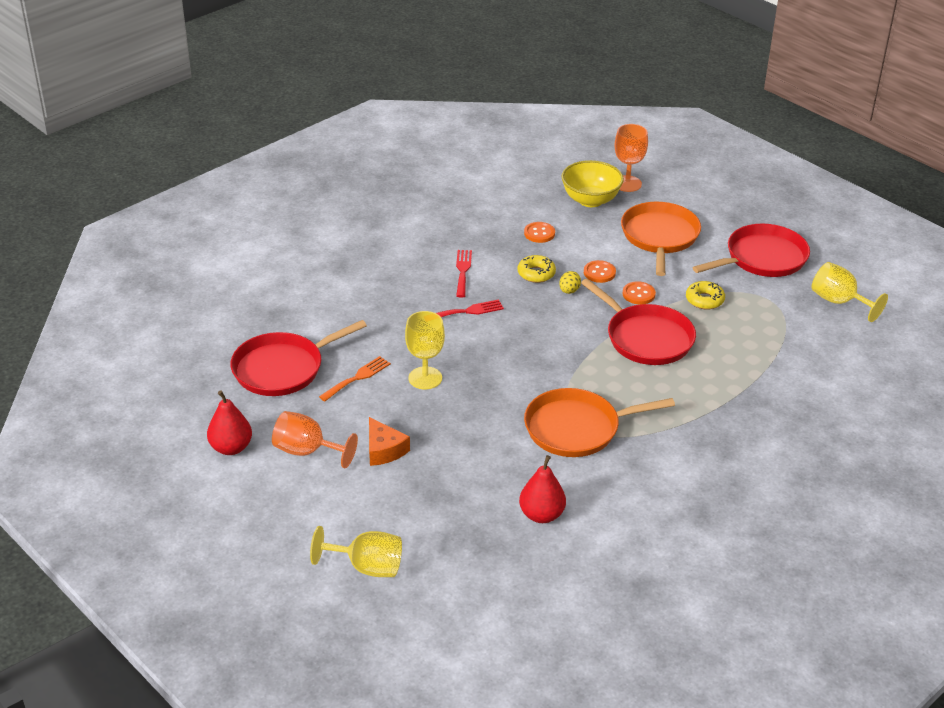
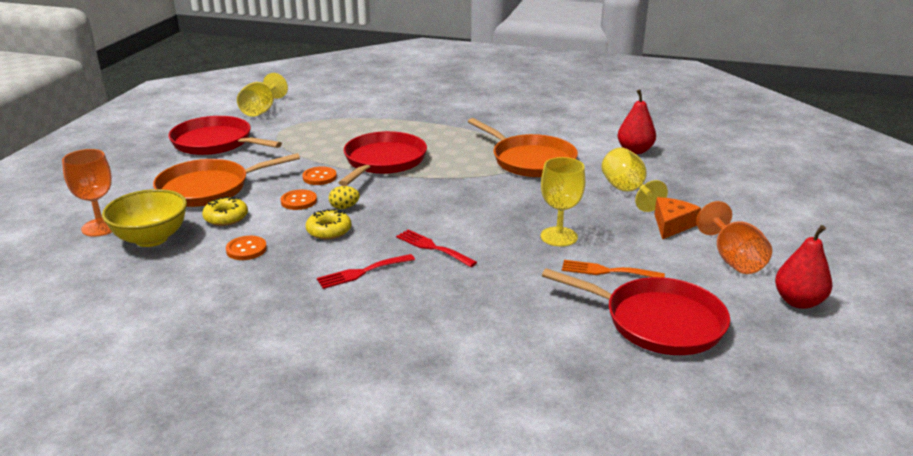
camera: 120 degrees left, 10 degrees down
(367, 567) = (786, 191): yellow goblet -> yellow goblet (627, 191)
(704, 300) = (303, 151): yellow donut -> yellow donut (226, 217)

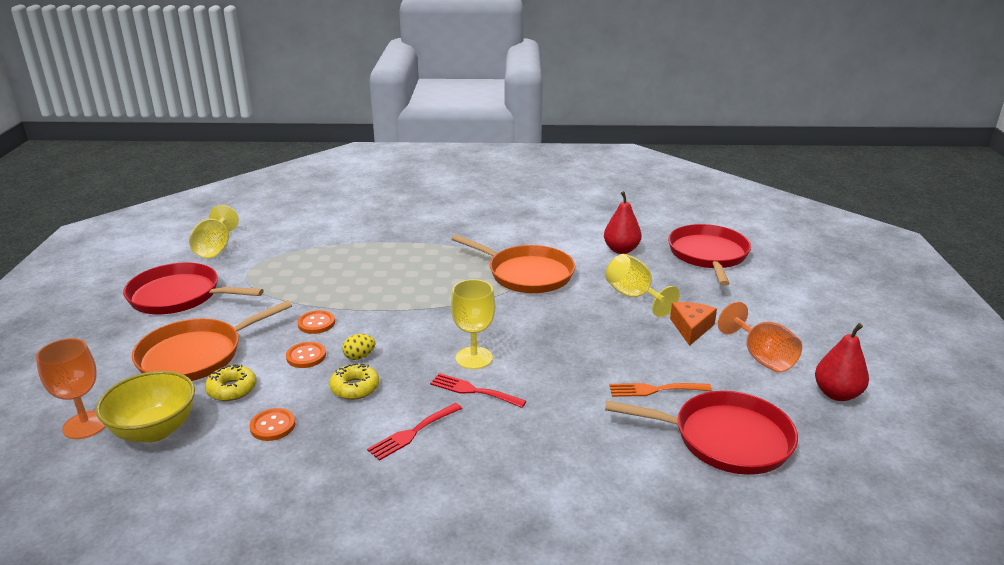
camera: 15 degrees left, 0 degrees up
(383, 161) = (377, 295): red pan -> red pan (708, 255)
(559, 236) = (592, 358): yellow goblet -> yellow goblet (474, 358)

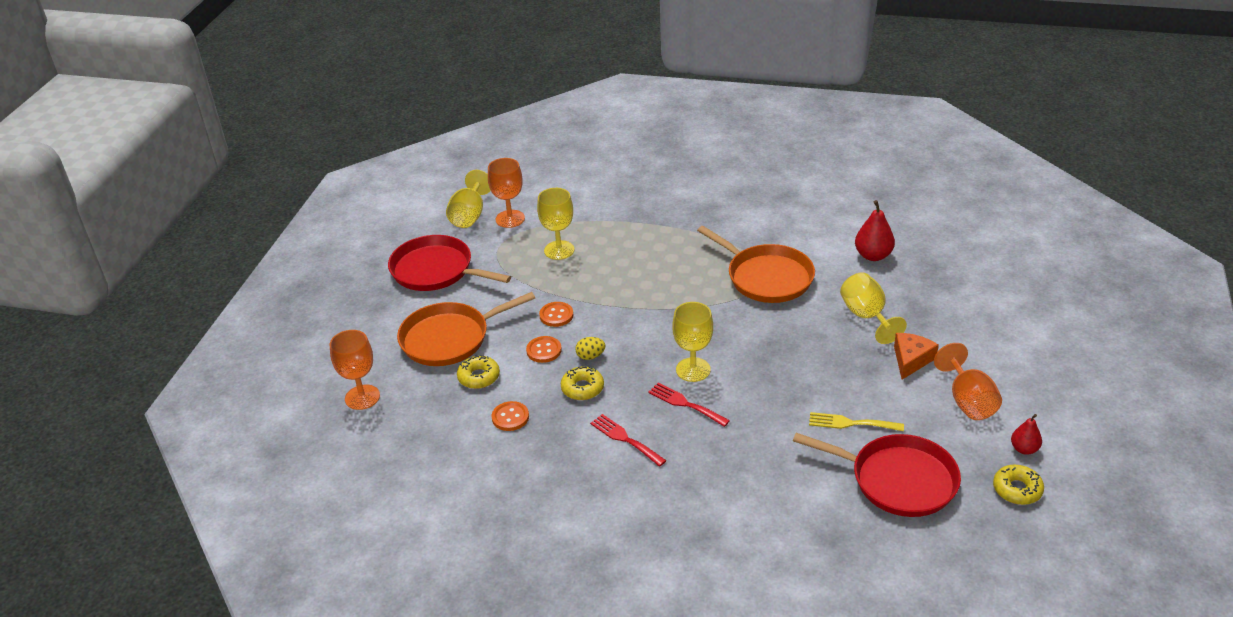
camera: 15 degrees right, 10 degrees up
(155, 430) = (416, 409): yellow bowl -> none
(258, 248) = (510, 219): none -> orange goblet
(312, 269) = (559, 250): none -> yellow goblet
(412, 433) = (625, 439): red fork -> red fork turned 75 degrees clockwise
(654, 390) = (850, 423): orange fork -> yellow fork
(708, 255) = (964, 271): red pan -> none
(837, 394) = (1024, 449): red pear -> red pear, size x0.63
(850, 433) = (1017, 489): none -> yellow donut

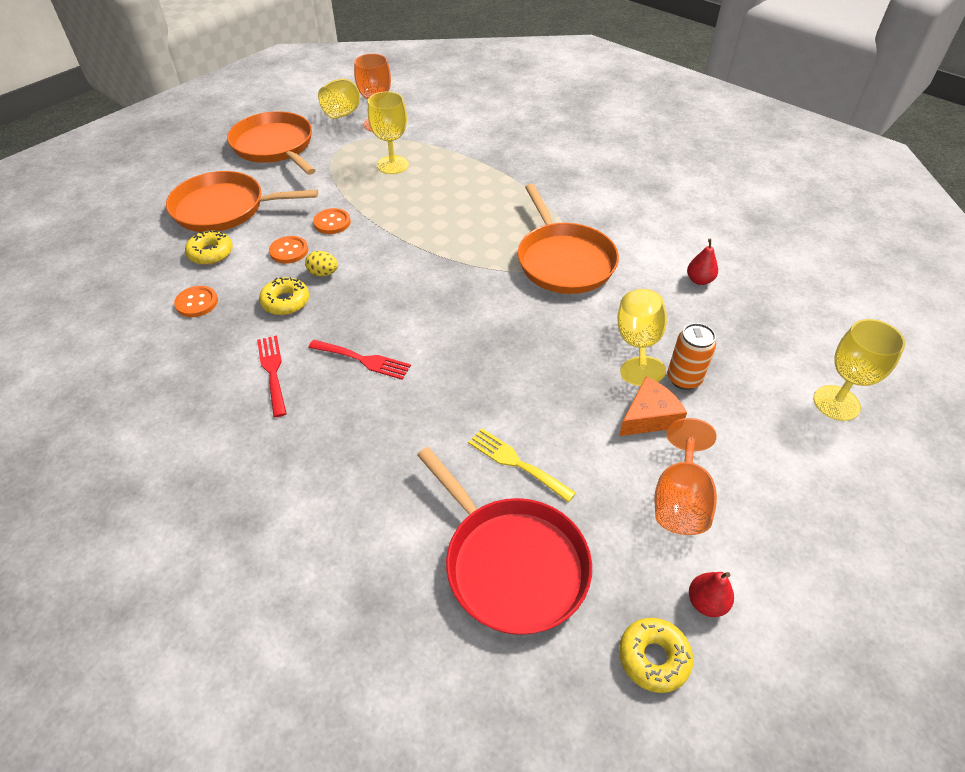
camera: 25 degrees right, 10 degrees up
(362, 397) = (104, 232): orange goblet -> none
(436, 270) = (275, 146): red pan -> orange pan
(685, 404) = (363, 360): red fork -> red fork turned 135 degrees clockwise
(693, 370) = (405, 327): yellow goblet -> yellow goblet (836, 403)
(873, 255) = (699, 280): red pear -> red pear, size x0.63
(914, 327) = (684, 379): none -> orange can

